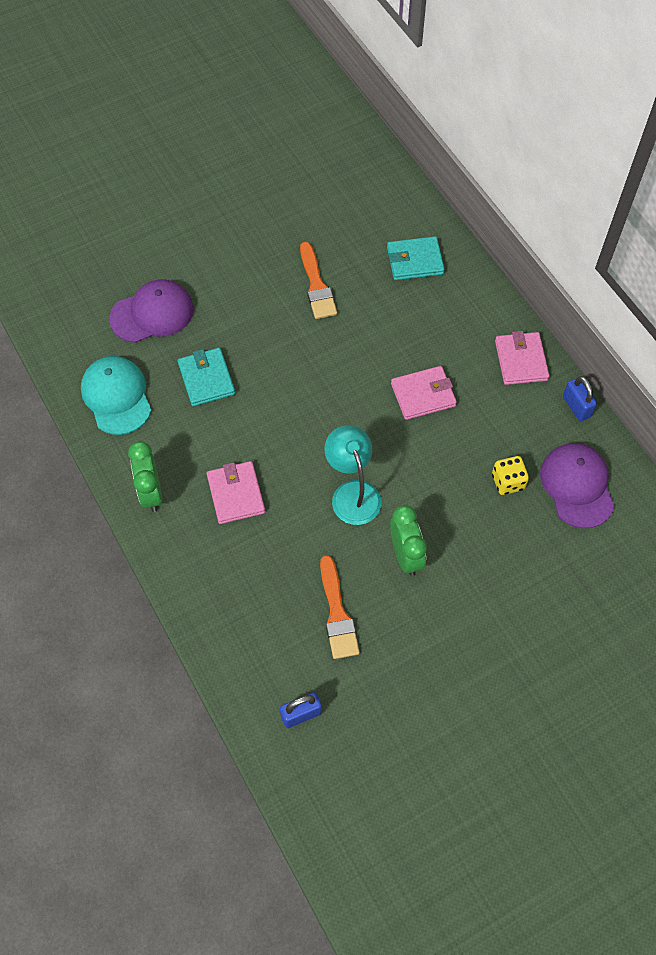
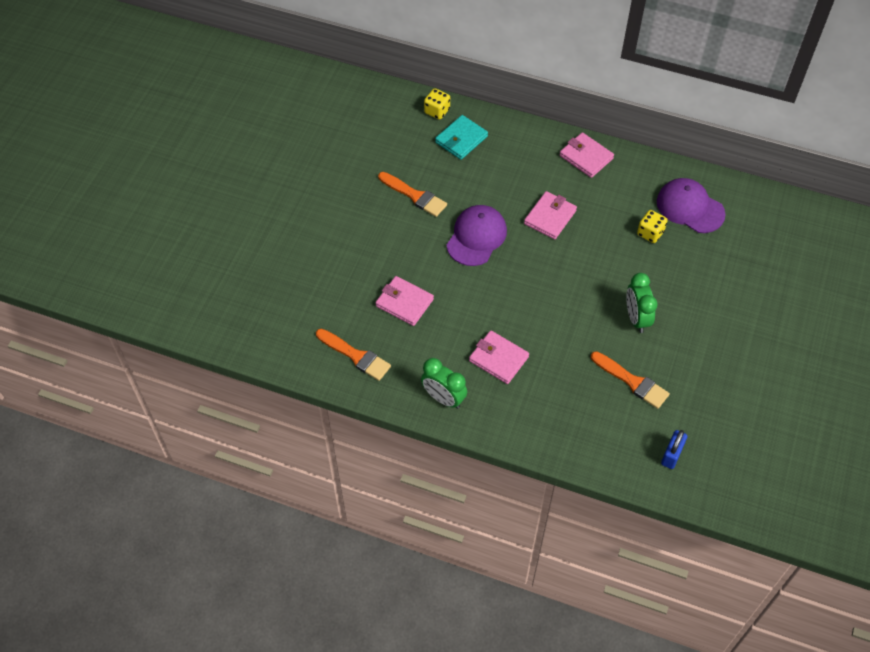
camera: 40 degrees left, 5 degrees down
(117, 396) = (356, 356): turquoise cap -> orange brush
(152, 314) = (323, 287): purple cap -> purple cap (476, 237)
(206, 379) = (404, 302): turquoise wallet -> pink wallet
(352, 493) = (568, 305): turquoise lamp -> none
(406, 555) = (636, 318): green clock -> green clock turned 135 degrees counterclockwise
(419, 218) = (437, 111): none -> yellow dice
(576, 406) = (644, 162): blue padlock -> none

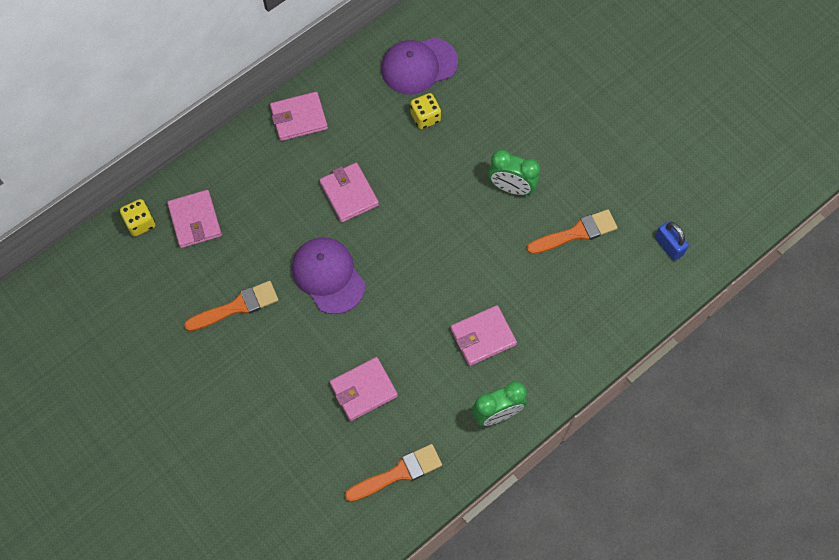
camera: 60 degrees left, 10 degrees up
(461, 139) = (195, 220): turquoise wallet -> pink wallet

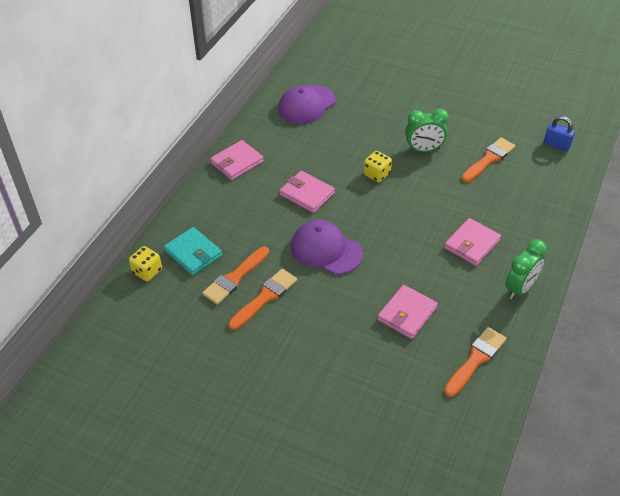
camera: 25 degrees left, 20 degrees down
(195, 220) = (193, 253): pink wallet -> turquoise wallet
(220, 269) = (235, 278): none -> orange brush
(425, 117) = (332, 131): yellow dice -> yellow dice (377, 174)

